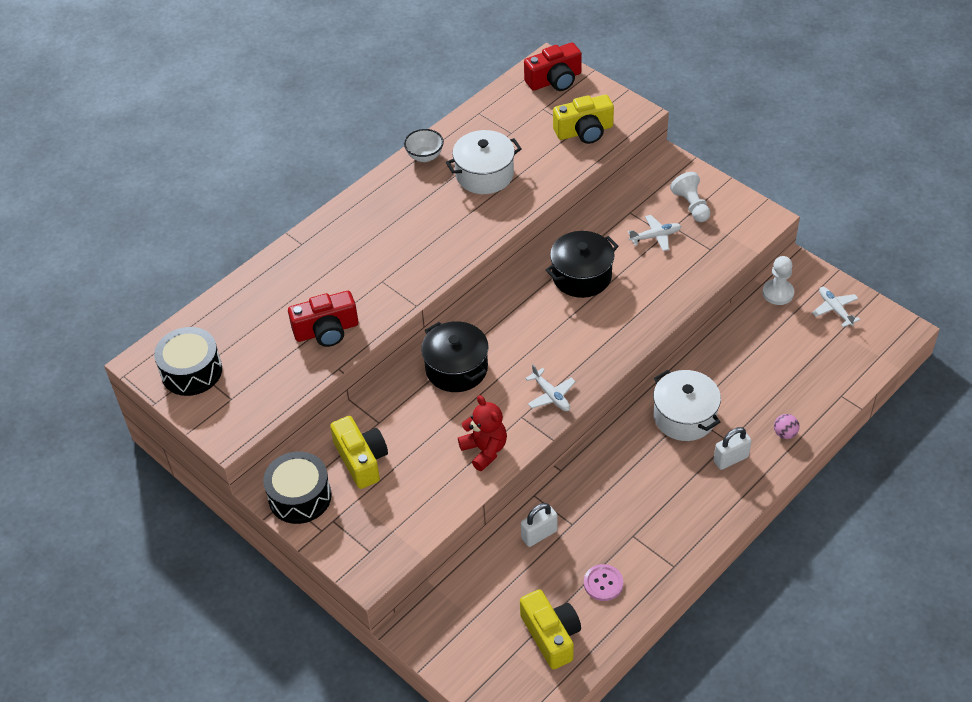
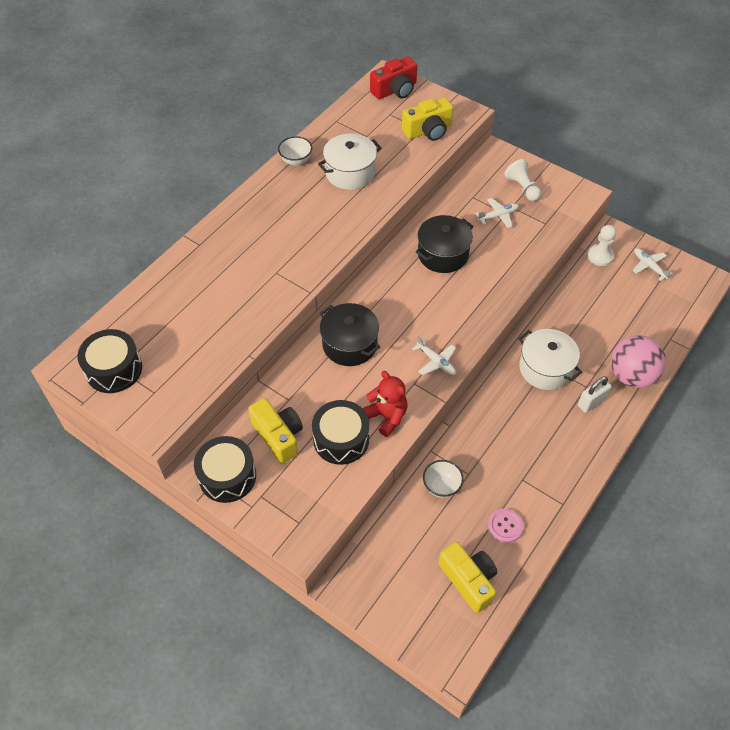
camera: 10 degrees left, 5 degrees up
(326, 330) = (233, 321): red camera -> none
(429, 470) = (341, 439): none -> black drum
(539, 534) = (441, 486): white padlock -> white bowl
(785, 433) = (631, 376): pink ball -> pink ball, size x2.42

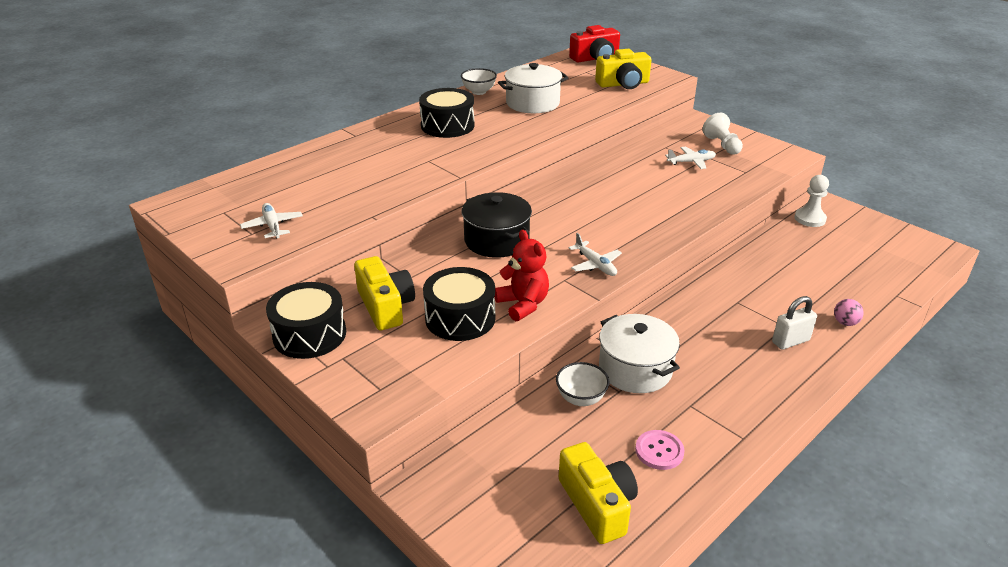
camera: 10 degrees right, 20 degrees down
(114, 369) = (217, 212): black drum -> black drum (447, 126)
(443, 254) = (623, 183): black pot -> none
(545, 368) = (733, 304): white pot -> white pot (635, 369)
(631, 376) = (845, 323): pink ball -> pink ball, size x0.41
(649, 266) = (869, 232): white plane -> white plane (272, 226)

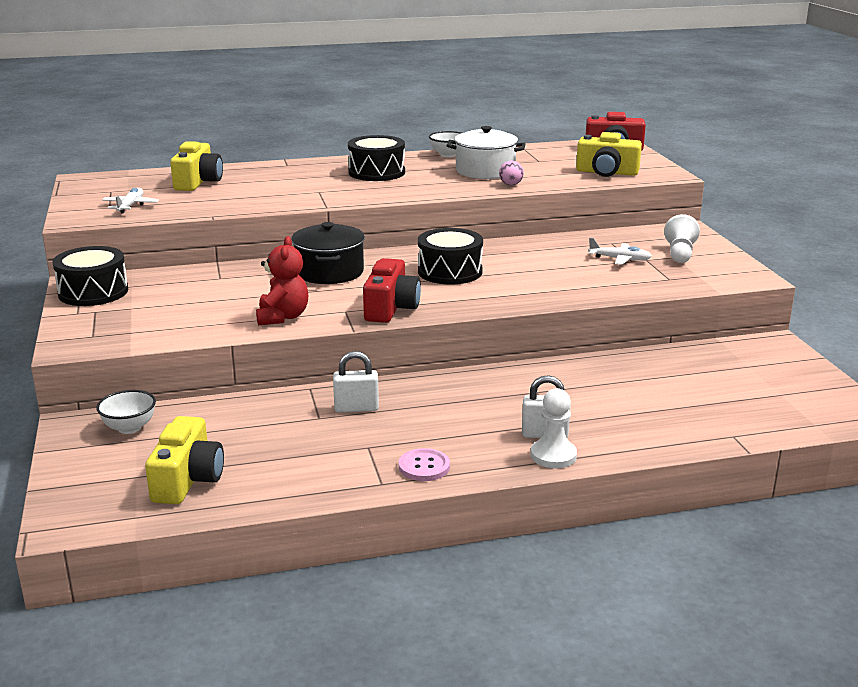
camera: 30 degrees right, 10 degrees down
(385, 306) = (173, 290): yellow camera -> yellow camera (198, 182)
(460, 318) = (218, 312): black drum -> black drum (450, 272)
(581, 398) = (278, 412): white bowl -> white bowl (129, 428)
(595, 264) = (391, 308): white plane -> red camera
(635, 369) = (356, 408): white pot -> white padlock
(659, 451) = (291, 466): pink button -> pink button (424, 466)
(810, 219) = (732, 351): white pawn -> white pawn (553, 455)
(845, 323) = (631, 439): pink ball -> pink ball (510, 184)

